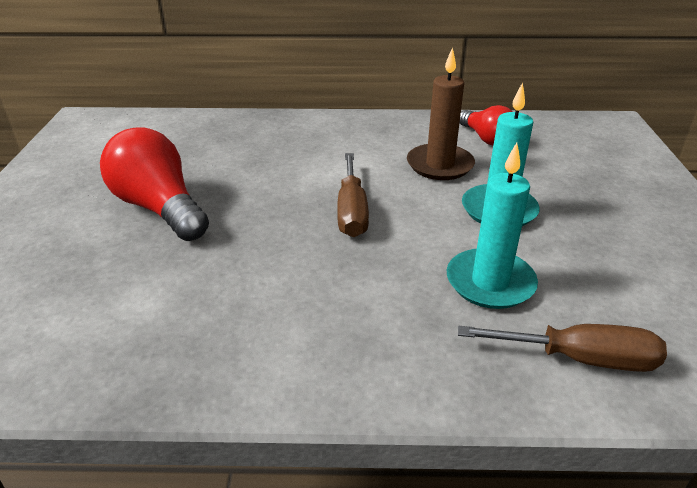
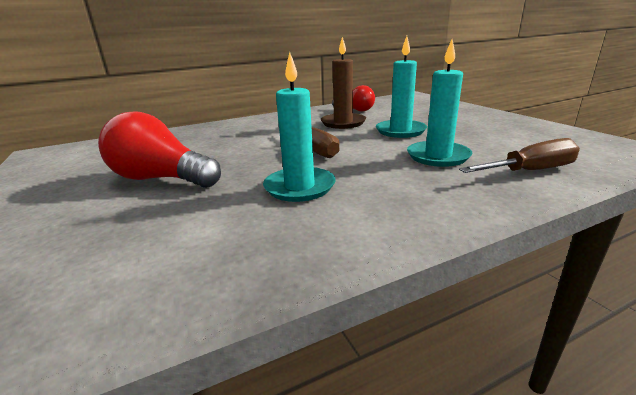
camera: 25 degrees left, 10 degrees down
(277, 275) = (299, 187): none -> turquoise candle

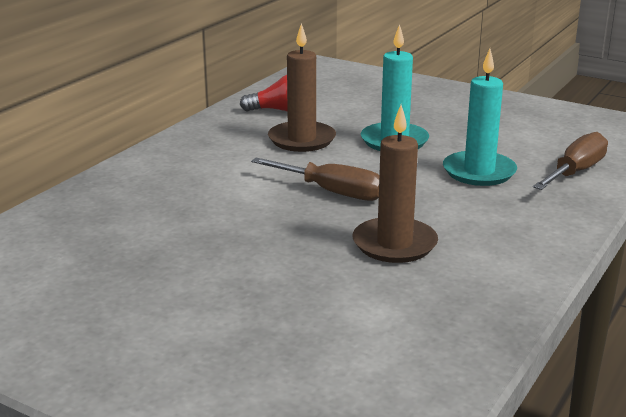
camera: 35 degrees left, 0 degrees up
(162, 179) = (213, 278): red light bulb -> none
(299, 187) = (394, 244): turquoise candle -> brown candle

